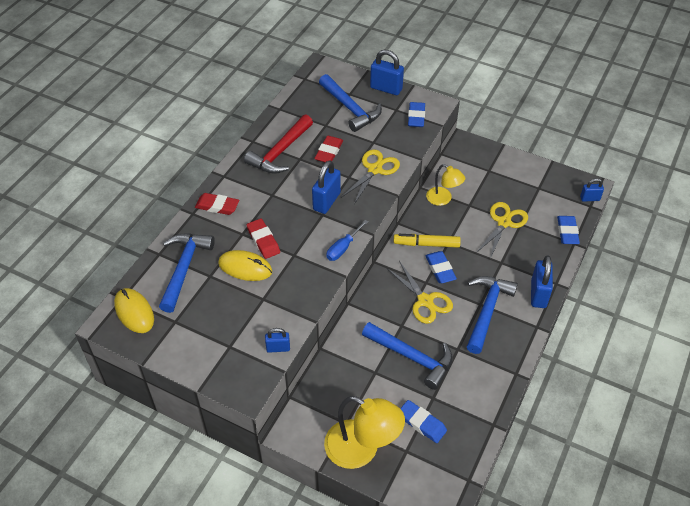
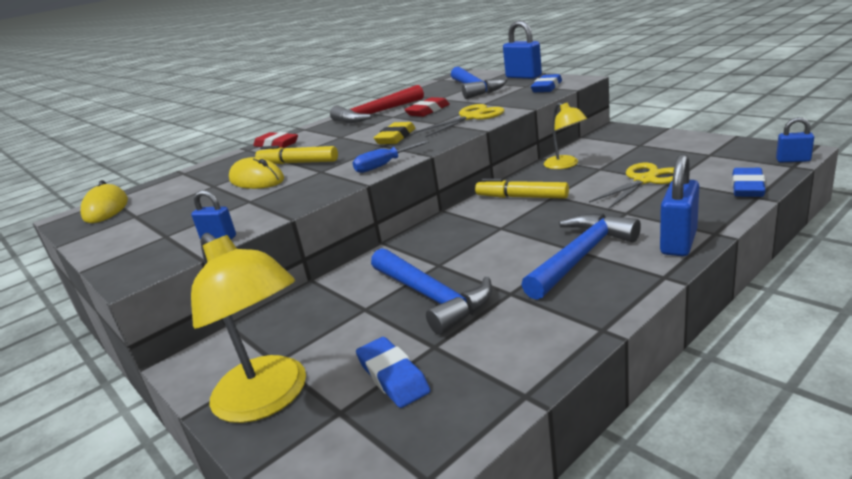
camera: 25 degrees right, 25 degrees down
(184, 269) = (194, 181): blue hammer -> none
(263, 241) = (298, 163): red eraser -> yellow marker
(326, 201) = (396, 137): blue padlock -> yellow eraser
(425, 301) = (489, 243): yellow scissors -> none
(440, 269) = (528, 217): blue eraser -> none

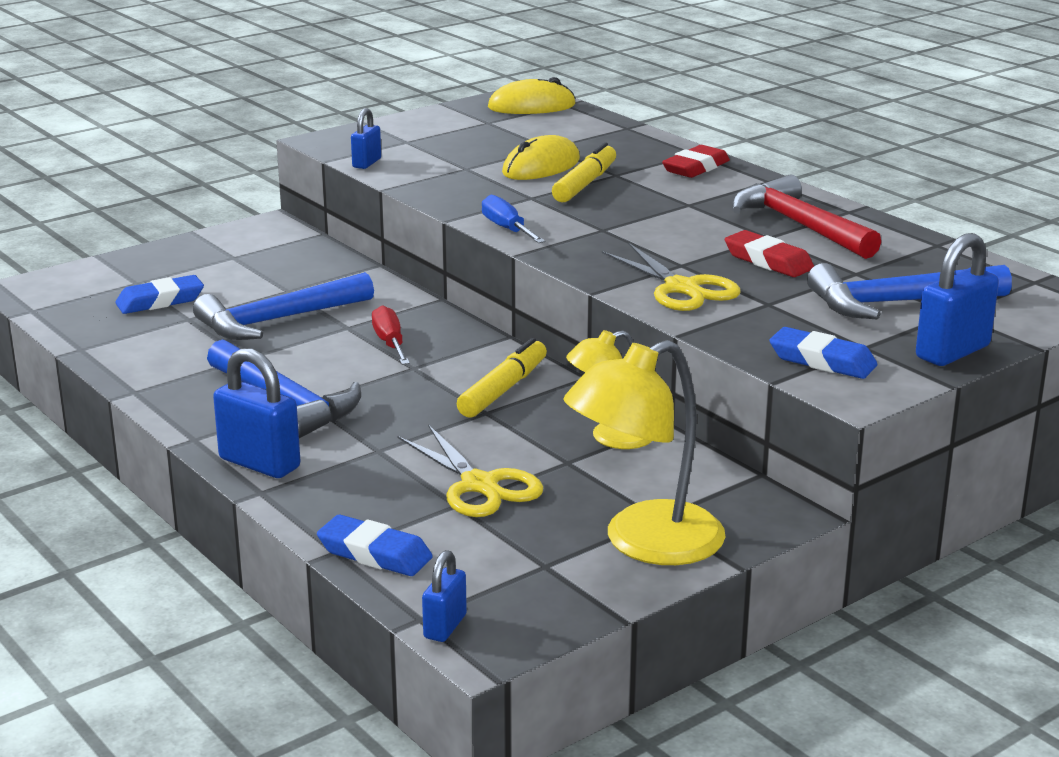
camera: 90 degrees right, 0 degrees up
(269, 399) = (180, 257): yellow lamp -> yellow lamp (644, 543)
(396, 137) = (632, 237): yellow eraser -> none
(465, 243) = (390, 343): none -> red screwdriver

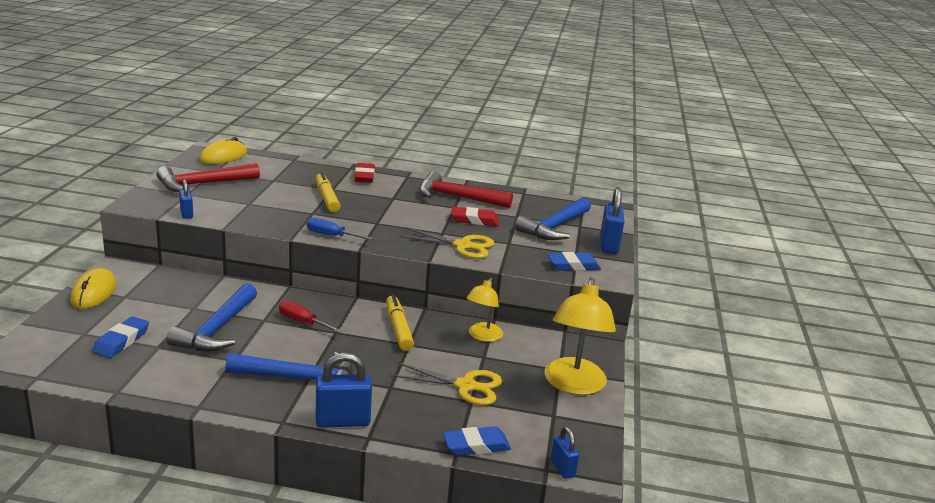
camera: 45 degrees left, 0 degrees up
(447, 134) = (203, 184): none -> red hammer
(541, 166) = (288, 193): yellow mouse -> yellow mouse (94, 292)

